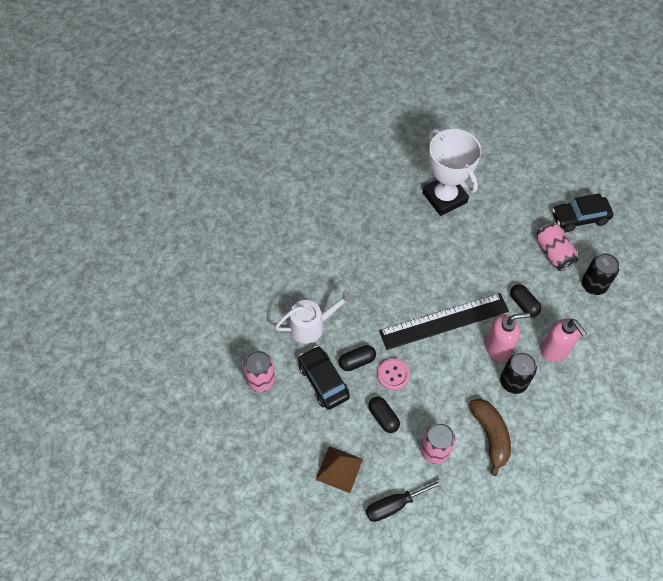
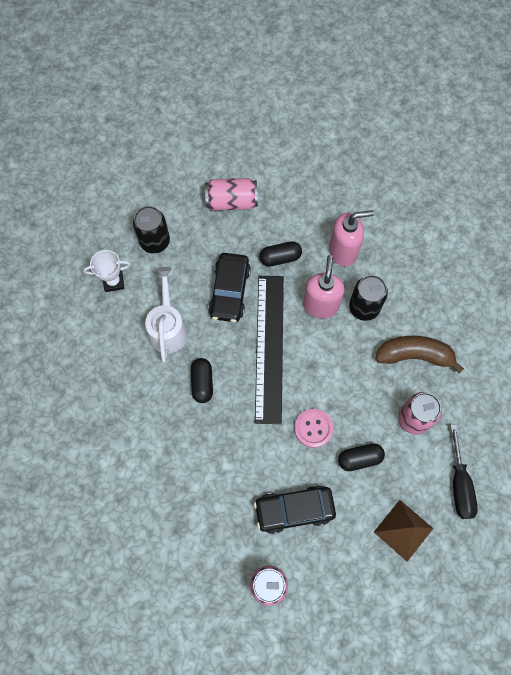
camera: 70 degrees left, 10 degrees up
(312, 326) = (219, 498): white watering can -> white watering can (168, 327)
(357, 361) = (283, 462): black capsule -> black capsule (202, 383)
(444, 197) = (113, 282): white trophy -> white trophy, size x0.47
(579, 218) = (200, 156): black car -> black car (229, 291)
(593, 285) = (284, 181): black can -> black can (155, 241)

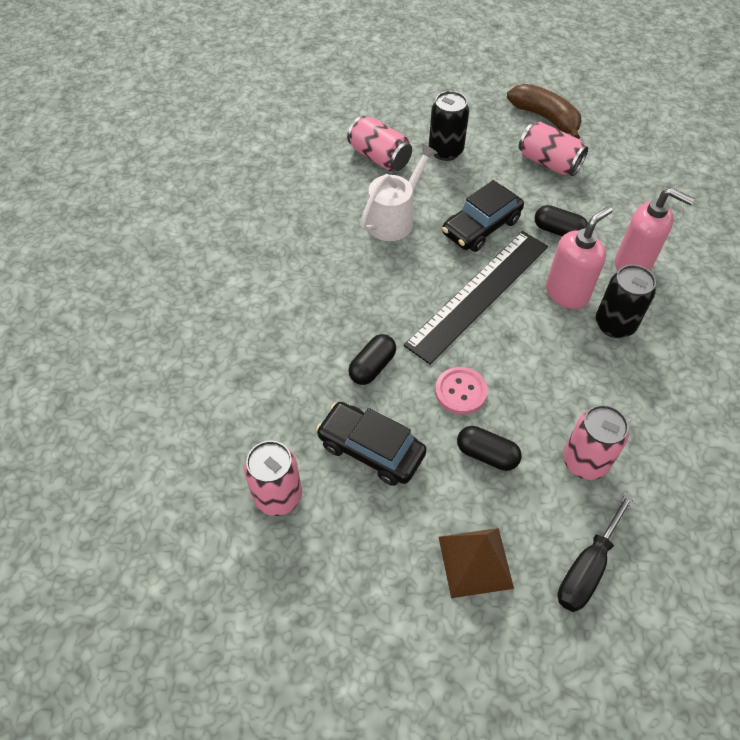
camera: 40 degrees right, 15 degrees down
(113, 282) = (379, 157): white trophy -> pink can
(202, 383) = (384, 279): black capsule -> black capsule (372, 367)
(414, 355) = (638, 403): brown banana -> brown banana (545, 118)

